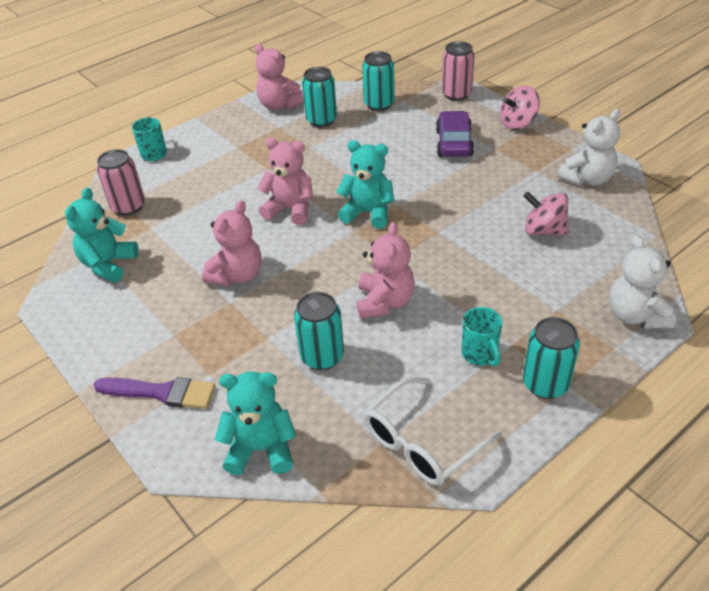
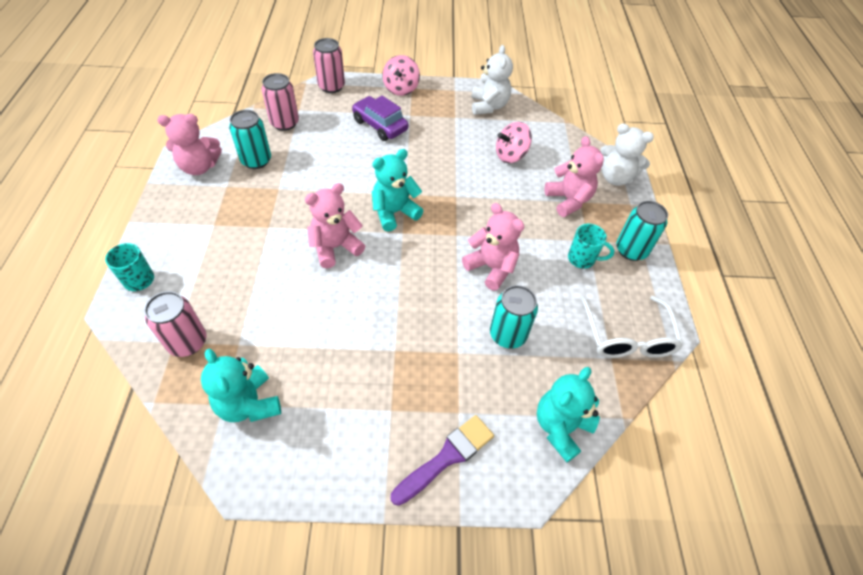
camera: 55 degrees left, 10 degrees up
(237, 275) = (370, 326): pink teddy bear -> pink teddy bear (568, 200)
(379, 104) = (284, 123): turquoise can -> pink can

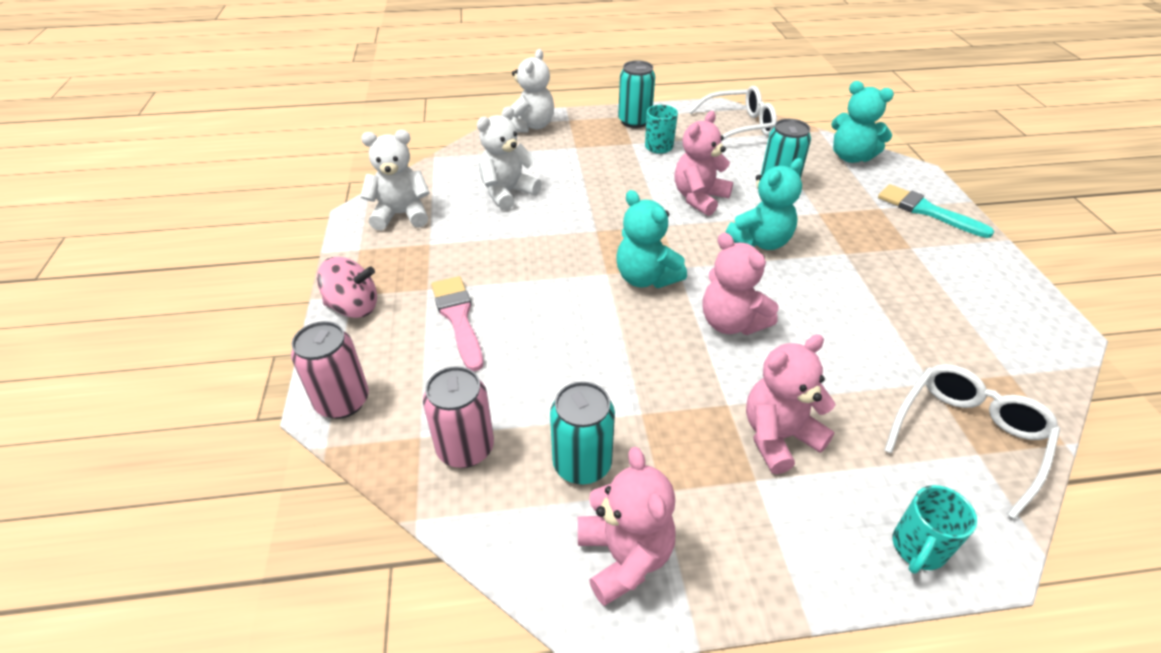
camera: 95 degrees left, 10 degrees down
(187, 342) = (967, 437): pink can -> white glasses
(249, 404) = (991, 351): turquoise teddy bear -> turquoise teddy bear (760, 241)
(380, 125) = (458, 318): purple car -> pink brush
(447, 457) = (926, 211): purple brush -> turquoise brush
(510, 155) = (507, 193): pink spinning top -> white teddy bear
(568, 200) = (576, 153): pink teddy bear -> pink teddy bear (778, 437)

